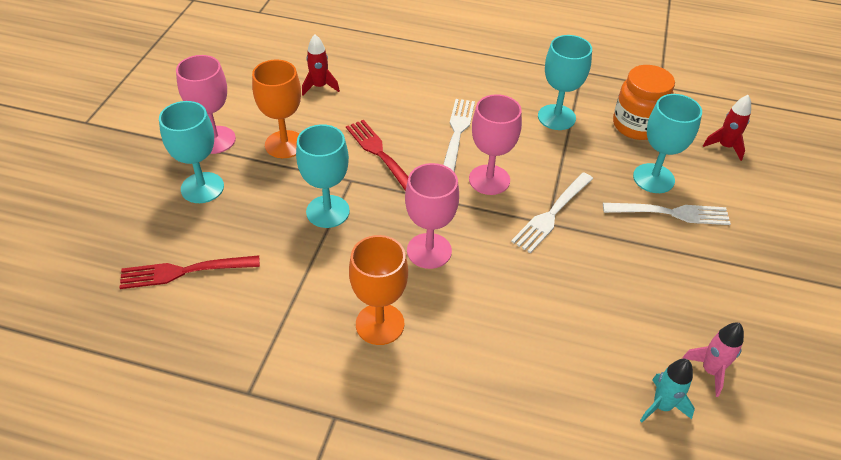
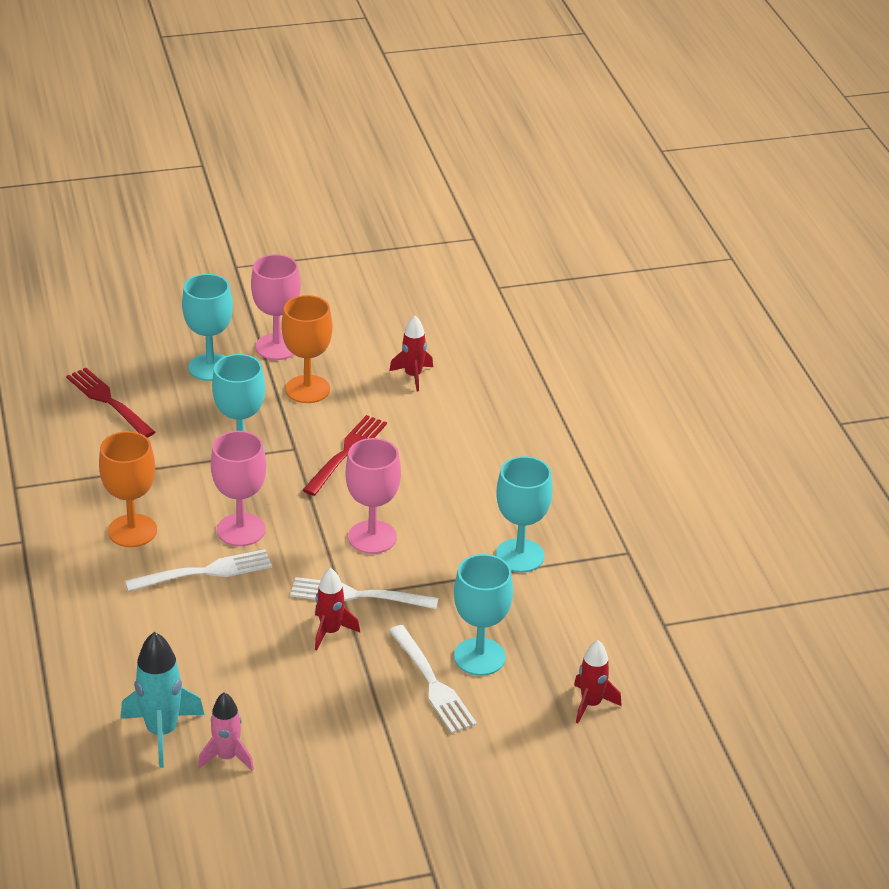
camera: 60 degrees right, 10 degrees down
(457, 133) = (425, 492): white fork -> white fork (205, 572)
(586, 246) = (330, 632): none -> red rocket
(636, 125) = (563, 622): orange jar -> none
(661, 406) = (162, 732): turquoise rocket -> turquoise rocket, size x1.52

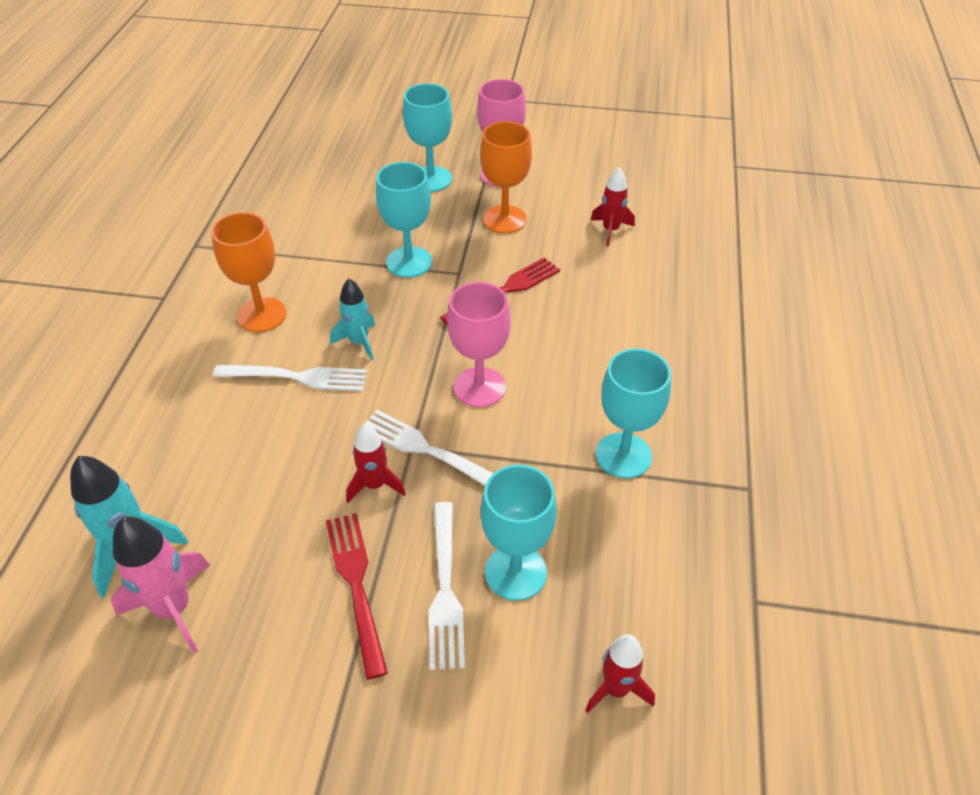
camera: 25 degrees right, 10 degrees up
(108, 401) = (326, 188): red fork -> red fork (356, 585)
(227, 757) = (173, 609): pink rocket -> pink rocket, size x1.52
(241, 530) = (358, 342): pink goblet -> turquoise rocket

